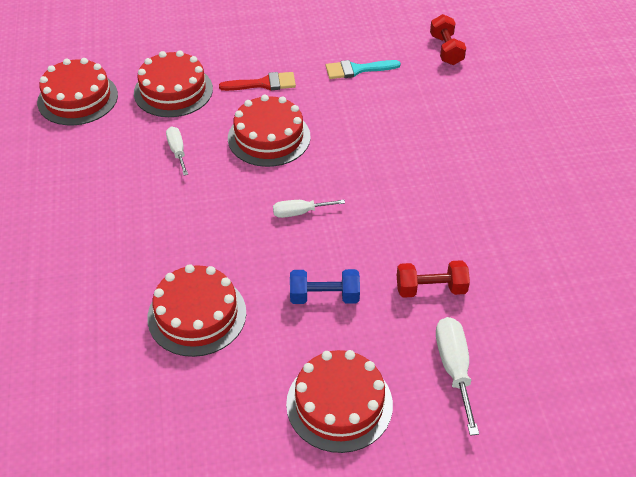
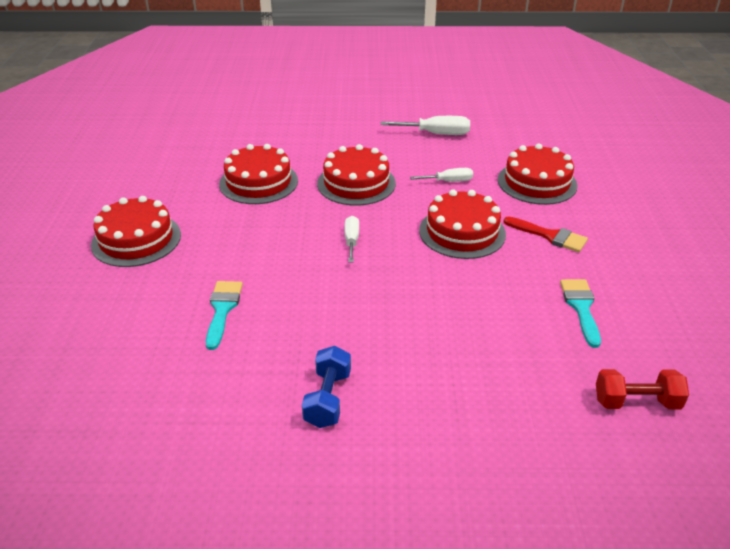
camera: 100 degrees right, 10 degrees down
(77, 98) = (525, 137): red cake -> red cake (356, 183)
(264, 84) = (550, 236): red brush -> red brush turned 60 degrees counterclockwise
(324, 297) = (245, 244): blue dumbbell -> blue dumbbell (328, 399)
(431, 289) = (222, 309): red dumbbell -> turquoise brush
(454, 369) = (127, 307): white screwdriver -> white screwdriver (436, 134)

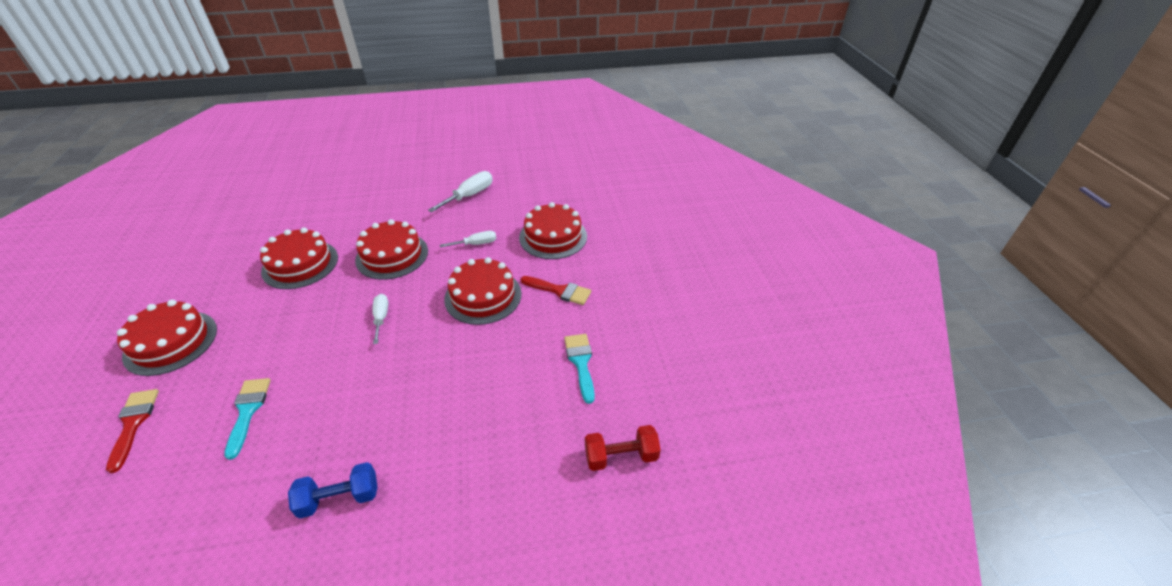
camera: 10 degrees left, 5 degrees up
(110, 306) = (133, 423): none -> red brush
(328, 399) = (340, 498): blue dumbbell -> blue dumbbell turned 75 degrees clockwise
(436, 134) = (469, 196): white screwdriver -> white screwdriver turned 45 degrees counterclockwise

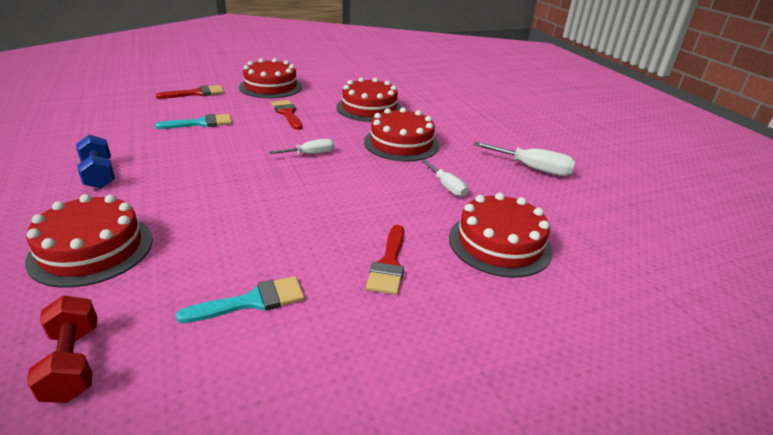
camera: 75 degrees right, 10 degrees down
(270, 330) = (287, 113): none -> red brush
(483, 296) = (358, 205): red cake -> red cake (92, 249)

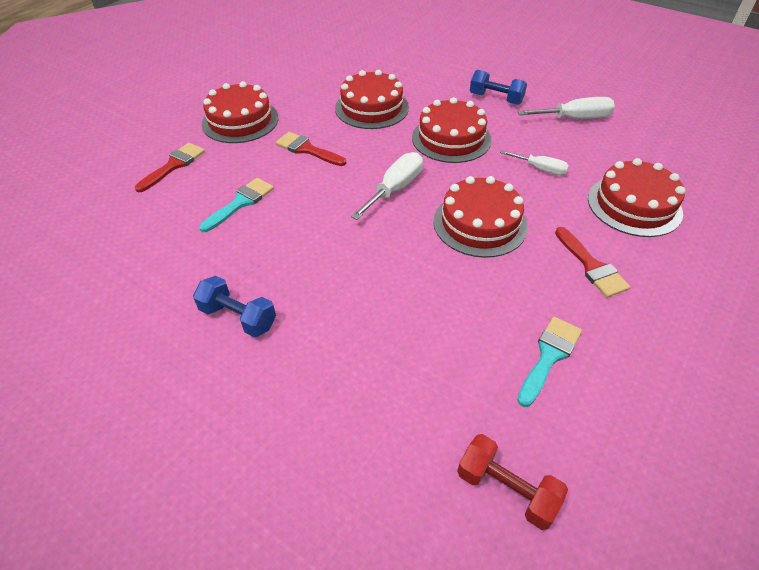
camera: 30 degrees left, 15 degrees up
(92, 249) = (362, 393): red cake -> red cake (480, 223)
(310, 154) = (395, 189): white screwdriver -> white screwdriver, size x1.55
(478, 134) = (496, 99): none -> blue dumbbell

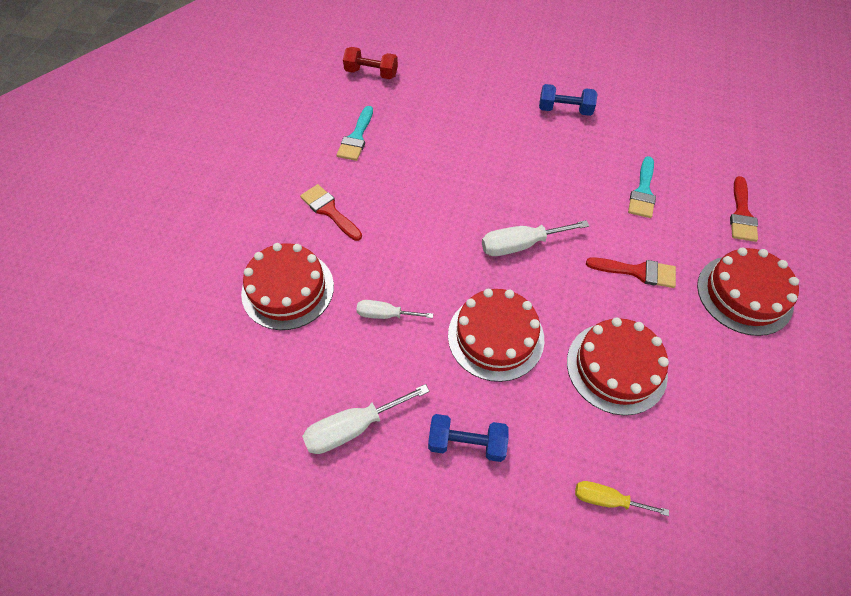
camera: 160 degrees right, 10 degrees up
(395, 189) = (520, 245): white screwdriver -> white screwdriver turned 60 degrees clockwise
(420, 67) = (607, 499): none -> yellow screwdriver
(480, 223) = (429, 227): red cake -> none

